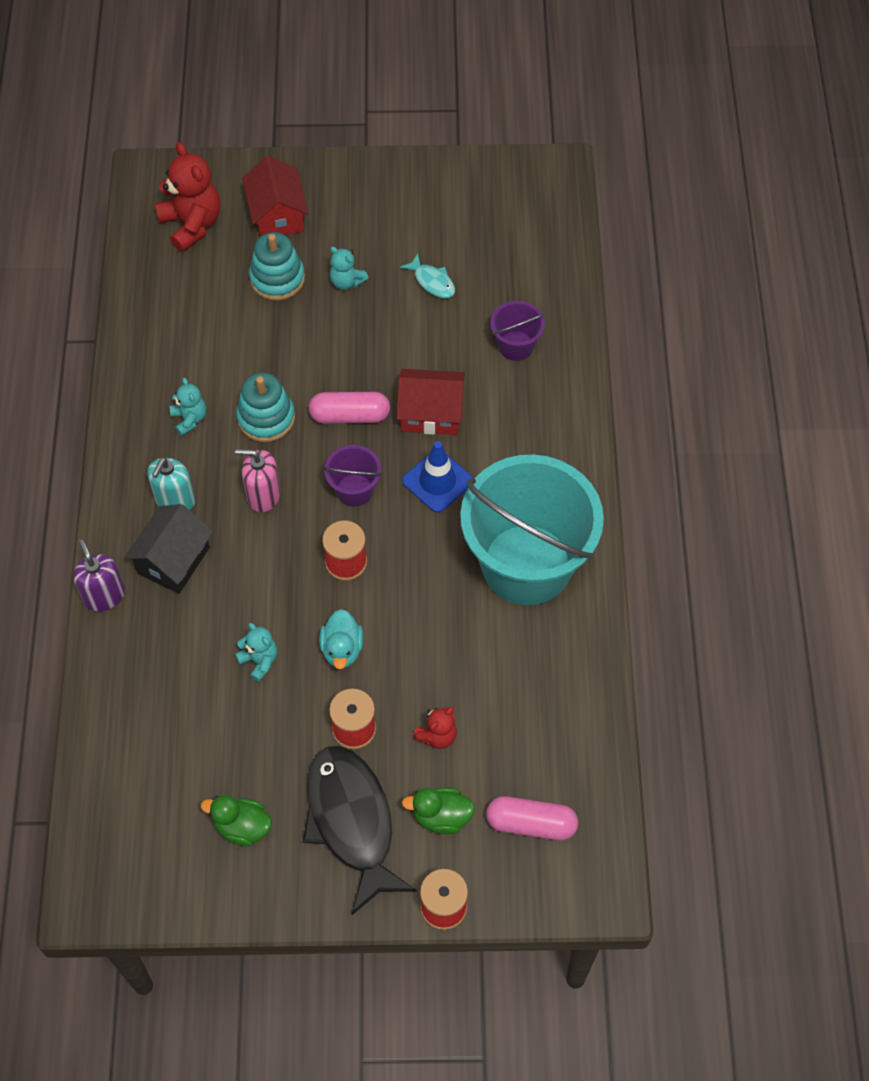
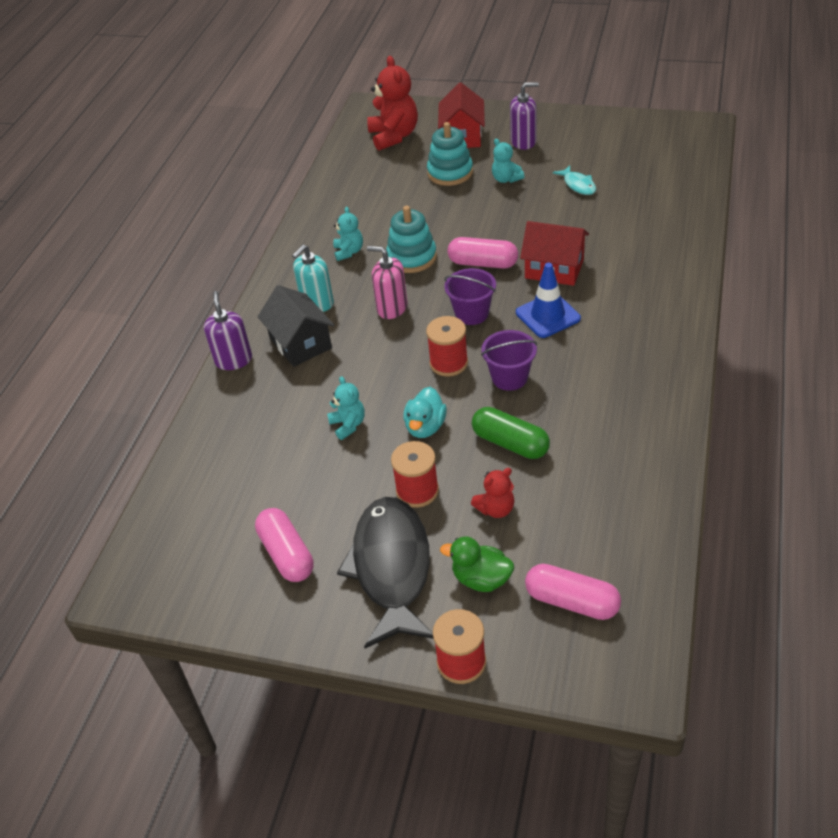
camera: 20 degrees right, 15 degrees down
(173, 560) = (300, 343): black house -> black house turned 75 degrees counterclockwise
(242, 827) = (287, 554): green duck -> pink capsule
(353, 217) = (523, 142): none -> purple soap dispenser
(434, 654) = (510, 443): none -> green capsule
(516, 346) = (641, 232): purple bucket -> purple bucket (509, 377)
(526, 564) = (616, 386): turquoise bucket -> none

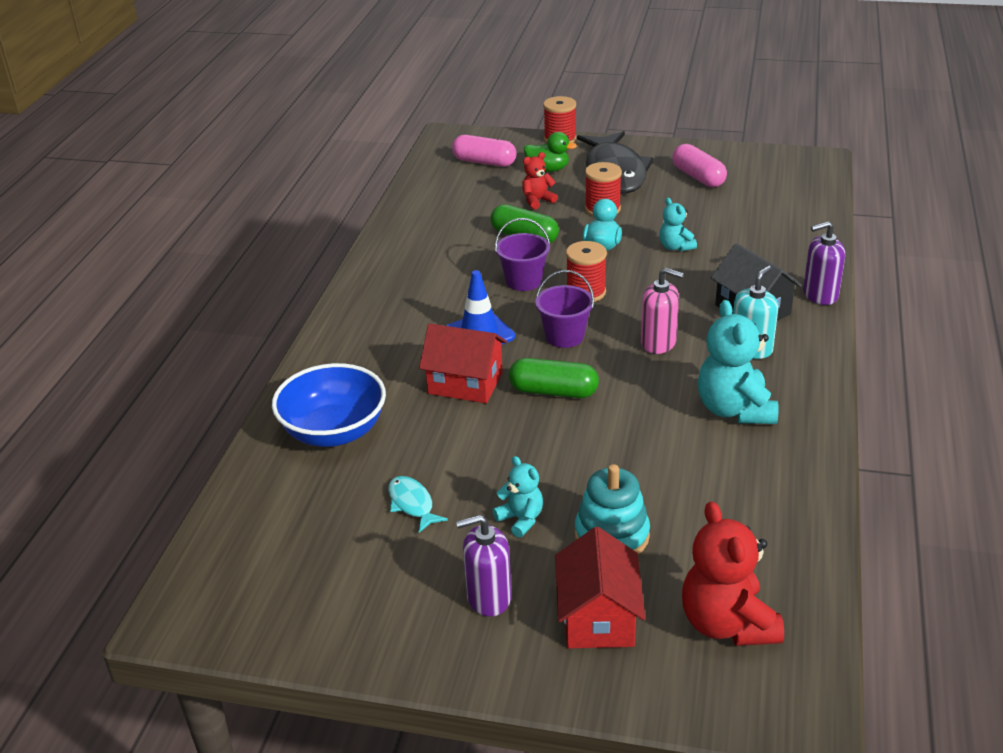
camera: 175 degrees right, 10 degrees down
(233, 360) = (820, 295): purple soap dispenser -> purple soap dispenser turned 90 degrees clockwise
(349, 252) = (734, 409): turquoise teddy bear -> turquoise teddy bear, size x1.85
(412, 257) = (647, 400): turquoise stacking toy -> none
(483, 263) = (553, 391): pink capsule -> green capsule
(648, 229) = (334, 431): none -> blue bowl

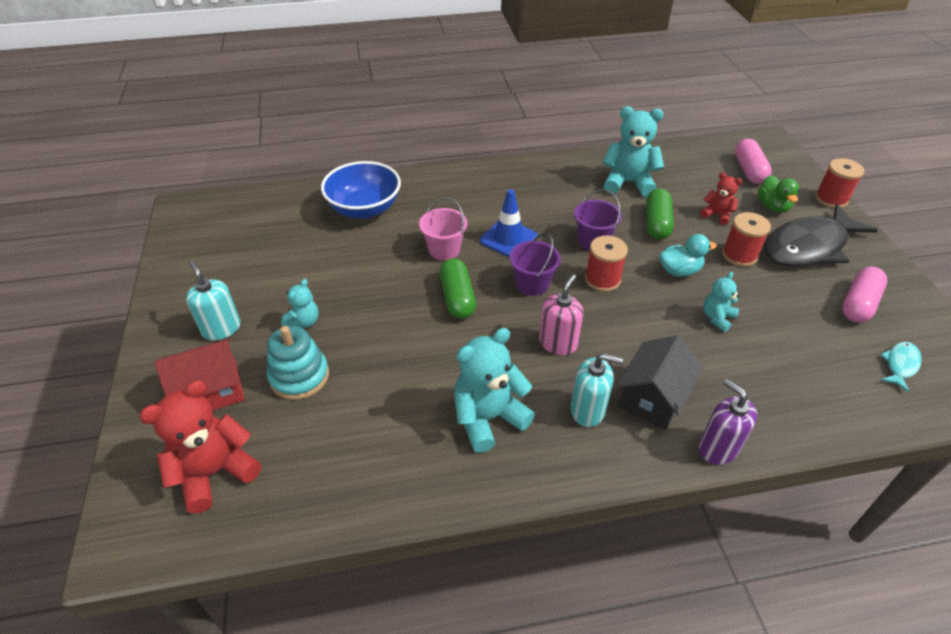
camera: 65 degrees right, 10 degrees up
(412, 504) = (304, 265): turquoise fish -> turquoise fish (900, 365)
(445, 233) = (628, 183): none -> turquoise teddy bear
(465, 383) = (444, 250): red house -> pink bucket
(488, 597) = (221, 328): purple soap dispenser -> turquoise soap dispenser
(658, 343) = (558, 343): pink soap dispenser -> pink soap dispenser turned 150 degrees counterclockwise

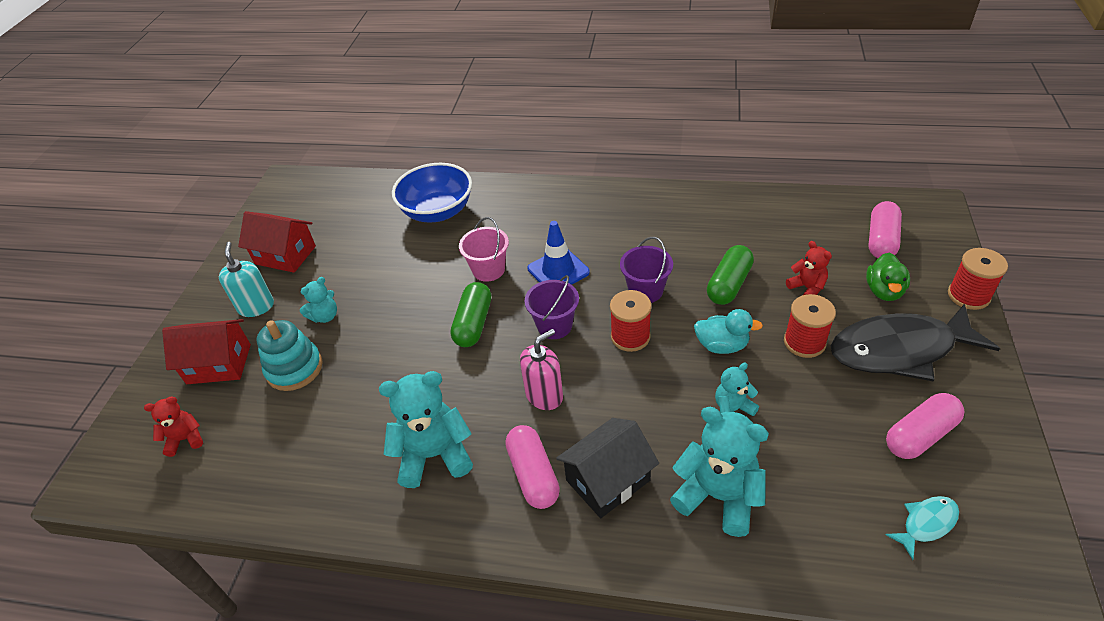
camera: 25 degrees right, 0 degrees up
(215, 472) = (185, 439): red teddy bear -> red teddy bear, size x0.54
(225, 275) = (285, 255): none -> red house
(588, 410) = (533, 475): turquoise soap dispenser -> pink capsule
(628, 183) = (724, 230): turquoise teddy bear -> turquoise teddy bear (718, 496)
(718, 448) = (644, 555): purple soap dispenser -> none

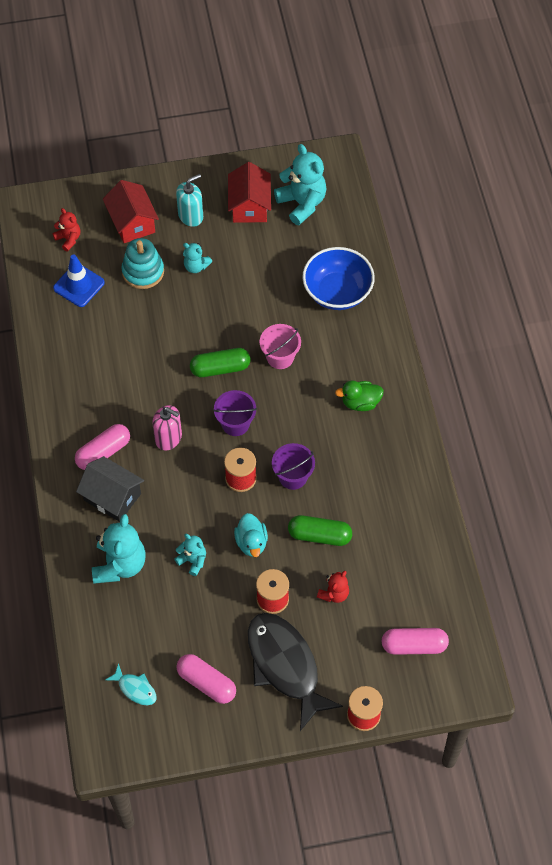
camera: 65 degrees right, 15 degrees up
(434, 455) = (100, 389): turquoise teddy bear -> turquoise teddy bear (302, 203)
(558, 270) = (295, 407): blue traffic cone -> blue traffic cone (79, 285)
(884, 291) = (349, 651): green duck -> green duck (360, 402)

